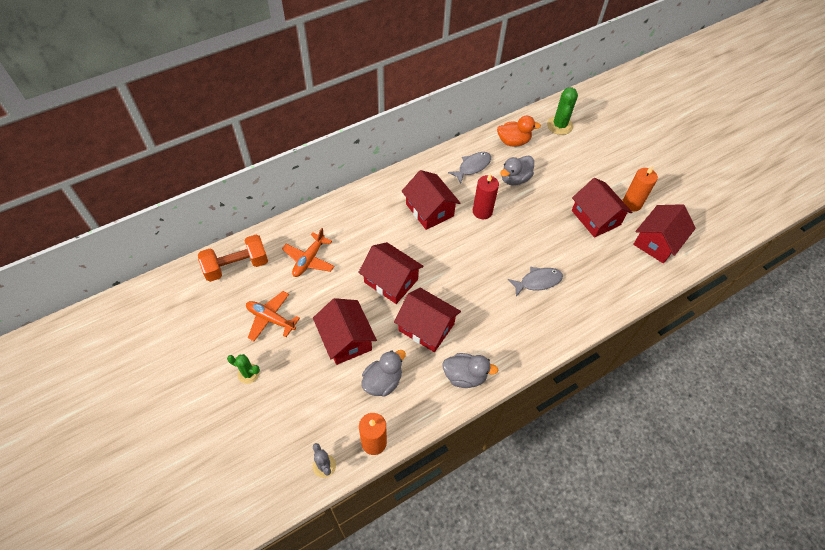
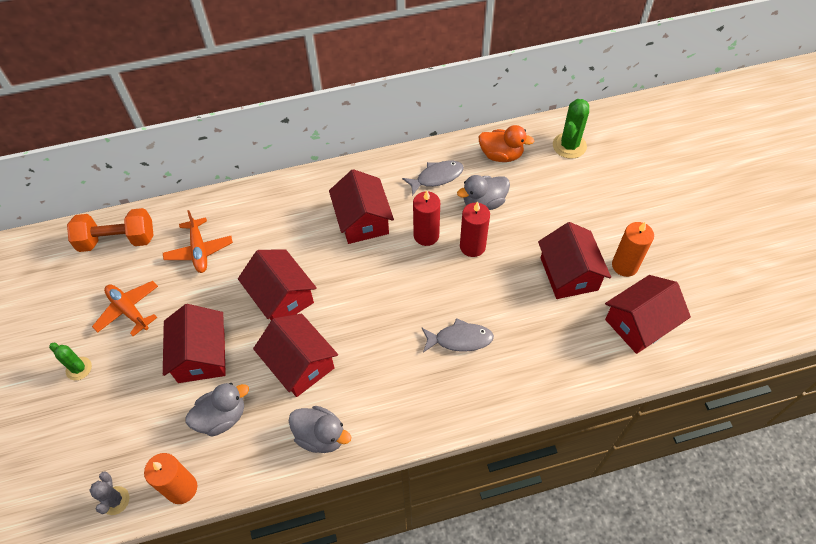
camera: 20 degrees right, 0 degrees up
(309, 259) = (199, 250): orange plane -> orange plane turned 60 degrees counterclockwise
(519, 212) = (472, 246): none -> red candle

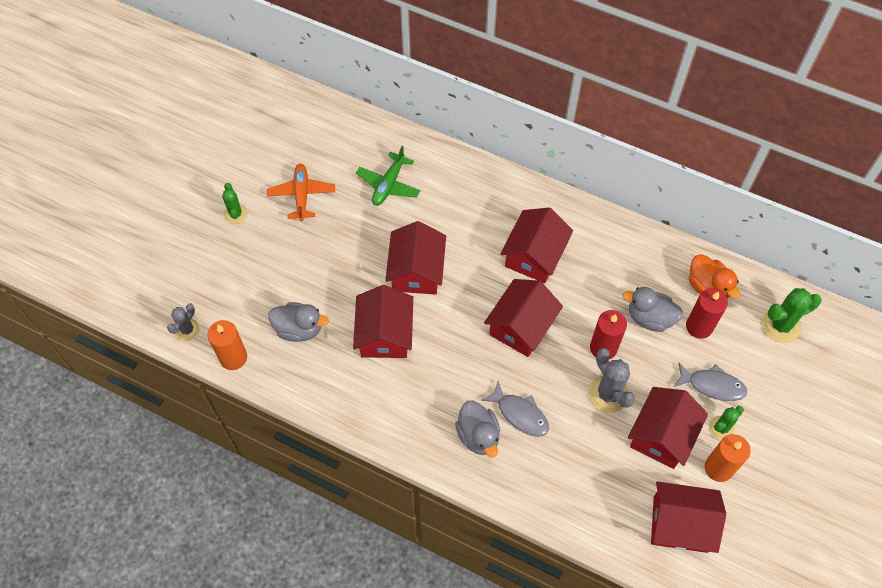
camera: 40 degrees right, 5 degrees up
(117, 240) = (338, 130): orange dumbbell -> none
(199, 250) = (388, 184): orange plane -> green plane
(201, 355) = (323, 271): red house -> red house (521, 326)
(321, 436) = (353, 400): grey duck -> grey duck (478, 435)
(426, 235) = (574, 308): red candle -> red candle (699, 326)
(436, 177) = (631, 264): grey fish -> grey fish (712, 385)
(506, 275) = (608, 394): none -> grey cactus
(600, 238) = (721, 428): none -> green cactus

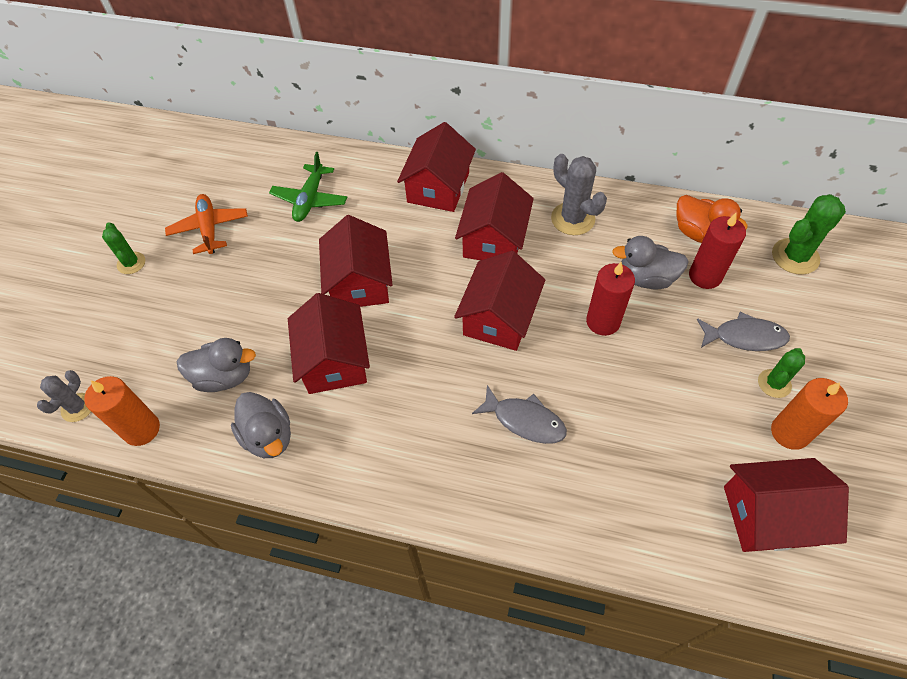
camera: 10 degrees left, 5 degrees down
(478, 435) = (478, 459): grey duck -> grey duck (268, 436)
(608, 394) = (625, 373): grey cactus -> grey cactus (573, 219)
(662, 435) = (707, 408): red house -> red house (438, 187)

